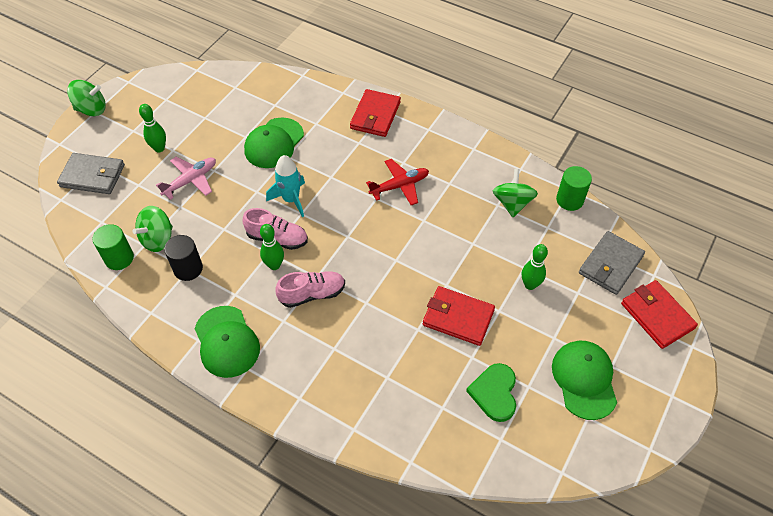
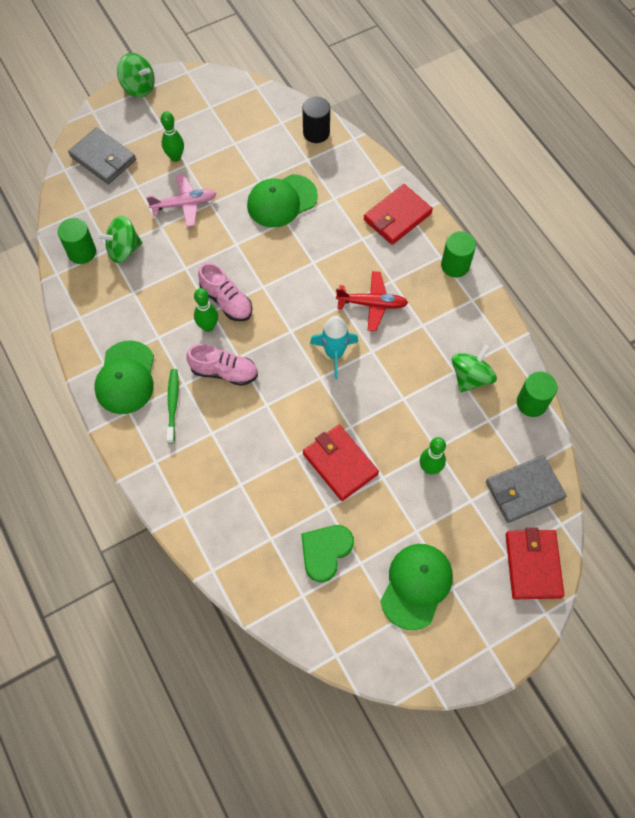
camera: 30 degrees right, 10 degrees up
(188, 269) = (133, 291): black cylinder -> black cylinder (316, 132)
(284, 342) = (172, 404): none -> green toothbrush
(291, 199) = (262, 268): turquoise rocket -> turquoise rocket (334, 354)
(443, 130) = (455, 265): none -> green cylinder

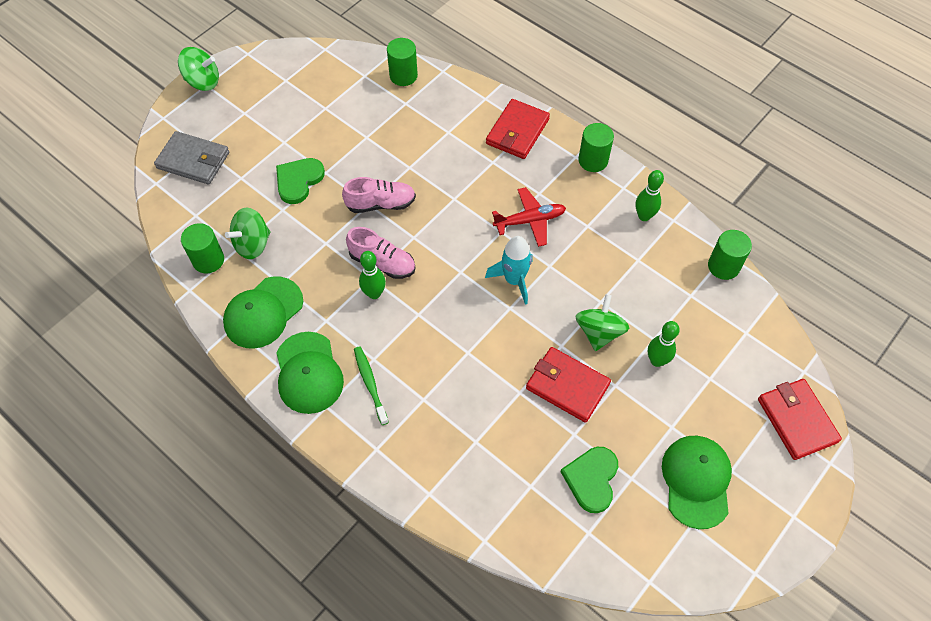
camera: 20 degrees left, 5 degrees down
(175, 157) = (270, 138): green bowling pin -> green bowling pin (644, 216)
(184, 204) = (298, 181): pink plane -> green heart
(224, 372) = (410, 333): pink shoe -> pink shoe (380, 204)
(281, 201) = (397, 149): green cap -> green cap (263, 312)
(316, 132) = (403, 76): black cylinder -> green cylinder
(470, 377) = (655, 260): green spinning top -> green spinning top (599, 332)
(524, 490) = (755, 351): grey wallet -> none

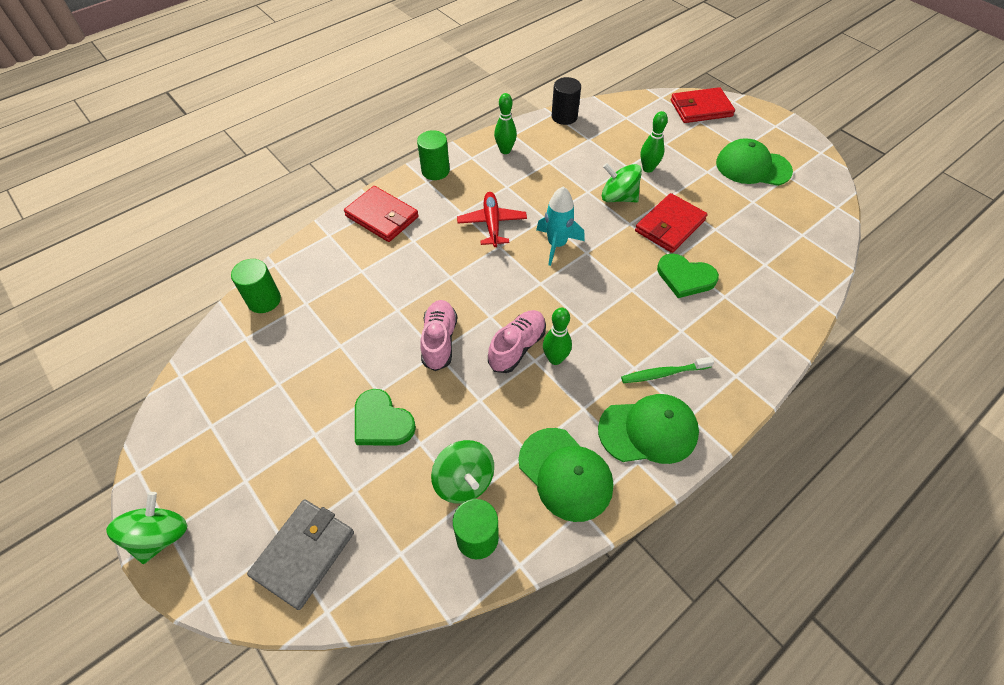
camera: 80 degrees left, 5 degrees down
(591, 479) = (756, 225): green heart -> green heart (685, 277)
(723, 266) = (564, 117): green cylinder -> black cylinder

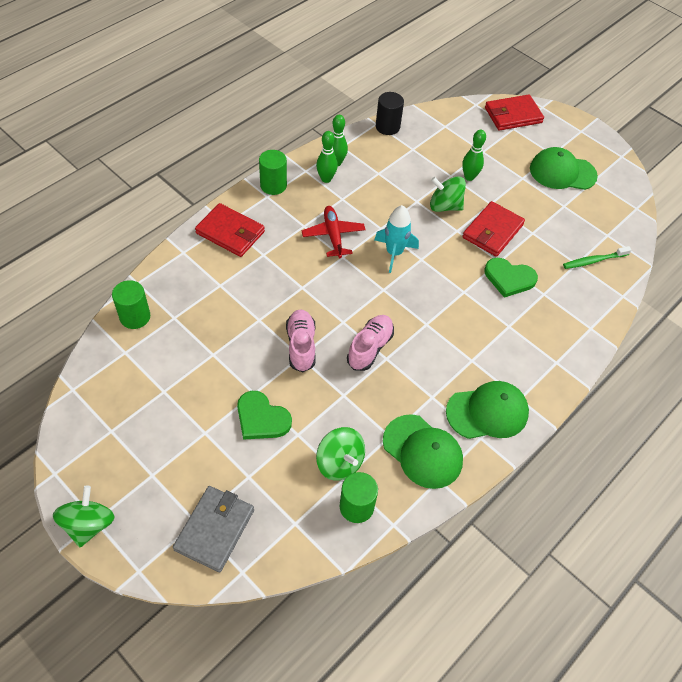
camera: 10 degrees left, 0 degrees up
(555, 359) = (404, 356): green bowling pin -> green bowling pin (326, 179)
(663, 373) = (496, 364): green toothbrush -> green toothbrush (594, 261)

